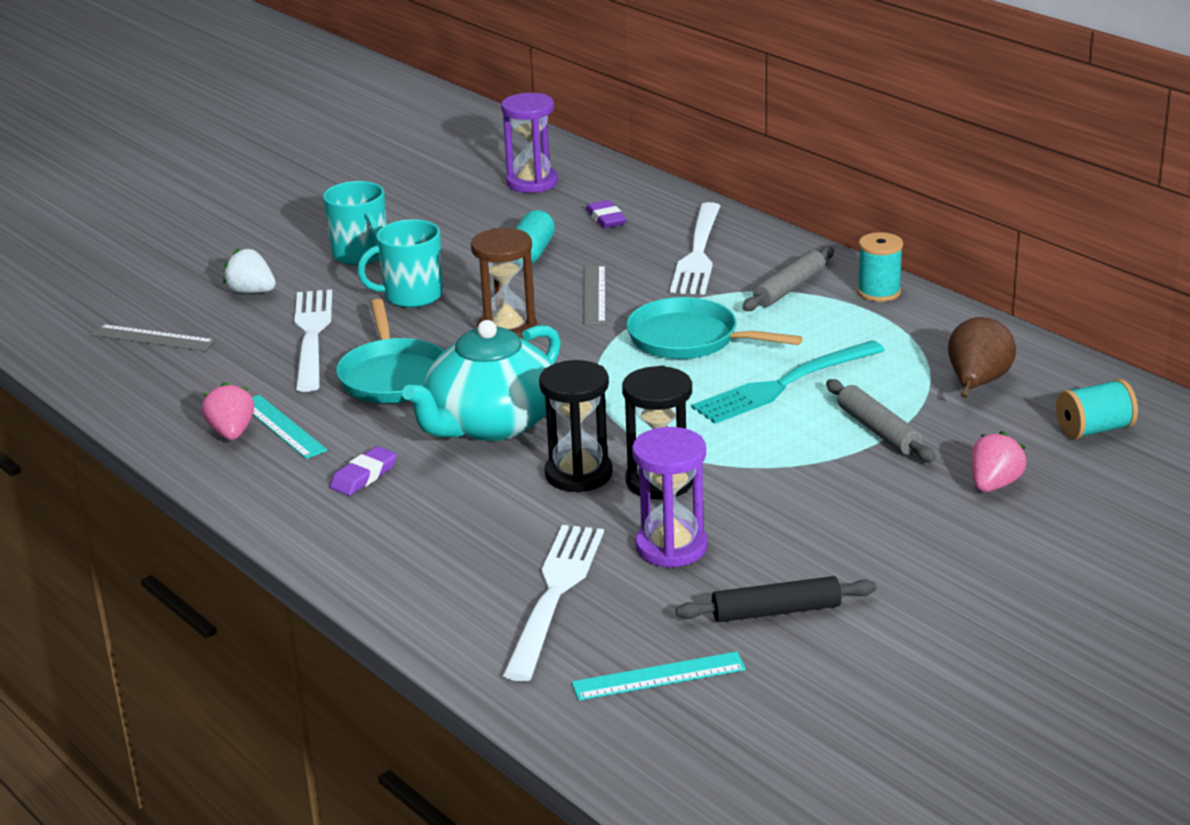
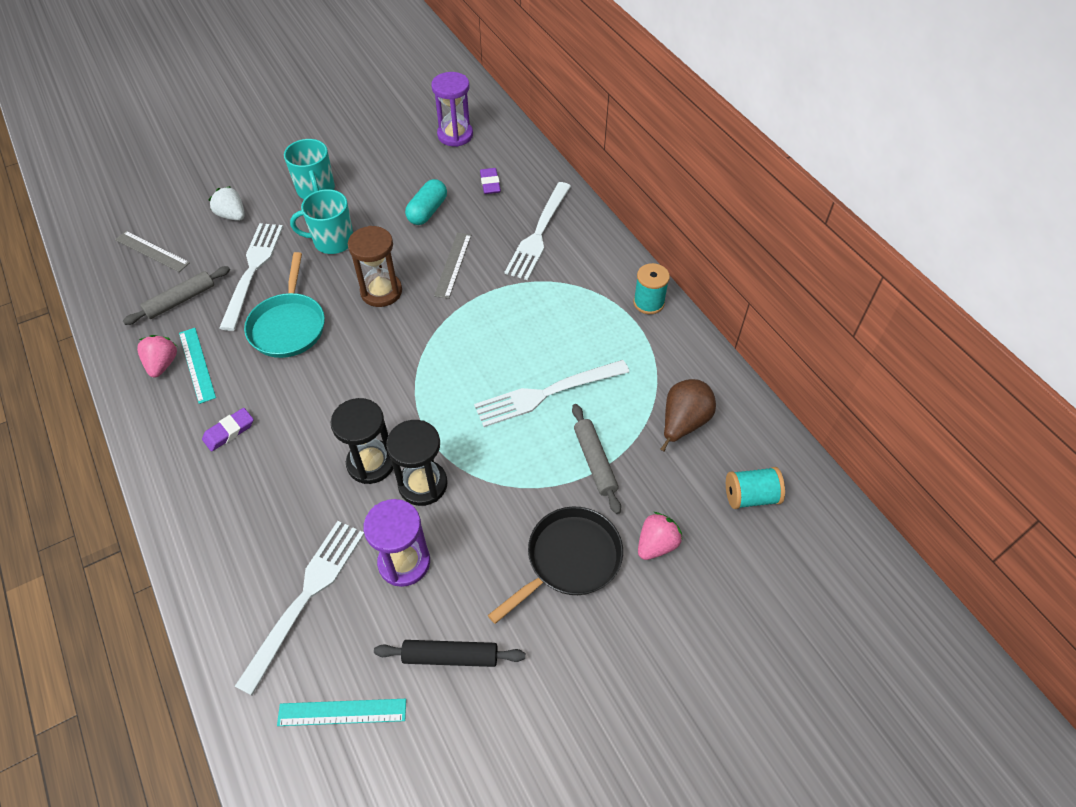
camera: 10 degrees right, 25 degrees up
(491, 424) = (333, 393): turquoise teapot -> none
(689, 339) = (499, 328): turquoise pan -> none
(783, 385) = (546, 394): turquoise fork -> white fork
(789, 288) = (587, 285): grey rolling pin -> grey rolling pin (180, 300)
(888, 513) = (569, 560): none -> black pan

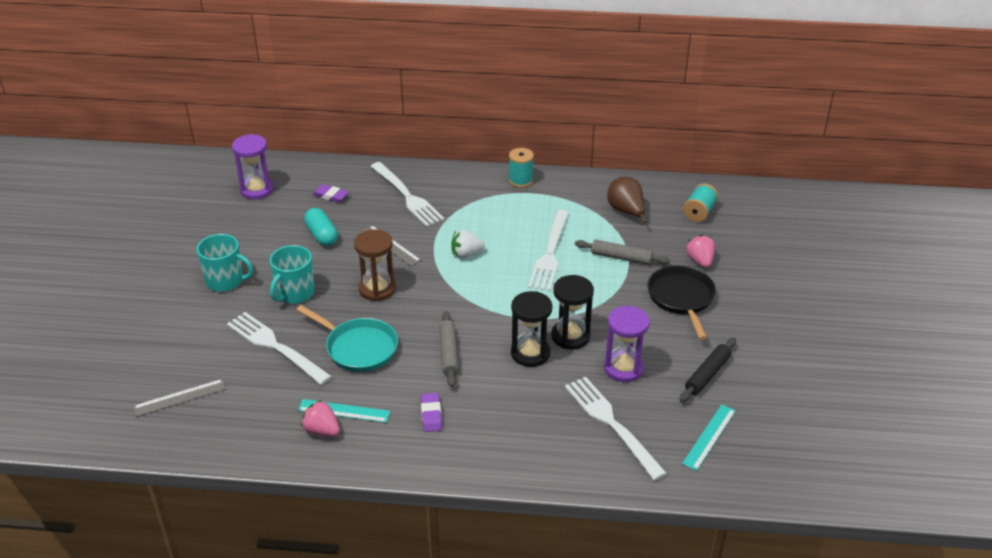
camera: 55 degrees left, 15 degrees down
(180, 300) = (261, 398): grey rolling pin -> grey rolling pin (448, 353)
(232, 215) = (195, 336): white strawberry -> white strawberry (466, 254)

